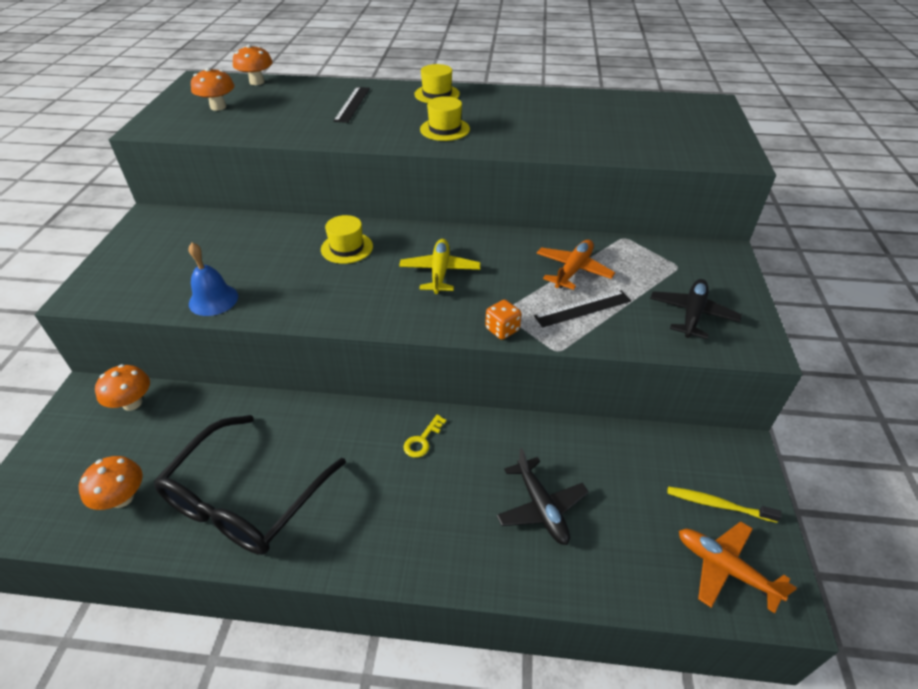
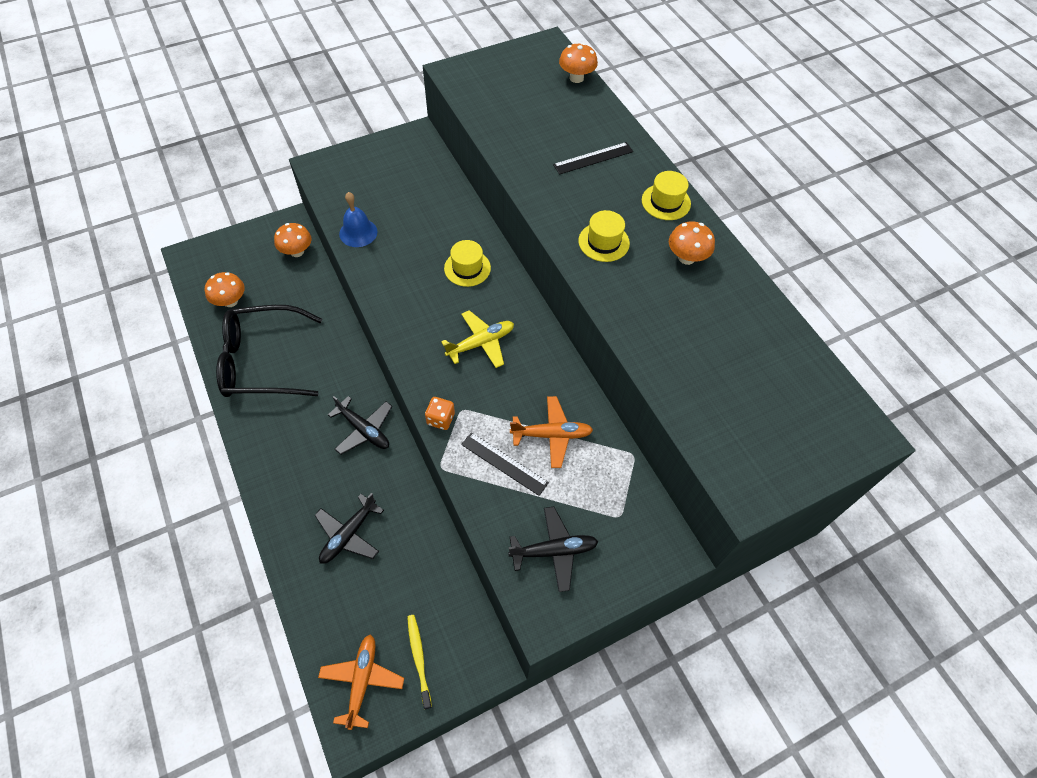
camera: 55 degrees right, 15 degrees up
(218, 107) = (515, 85): orange mushroom -> orange mushroom (686, 258)
(422, 440) = (364, 430): yellow key -> black plane

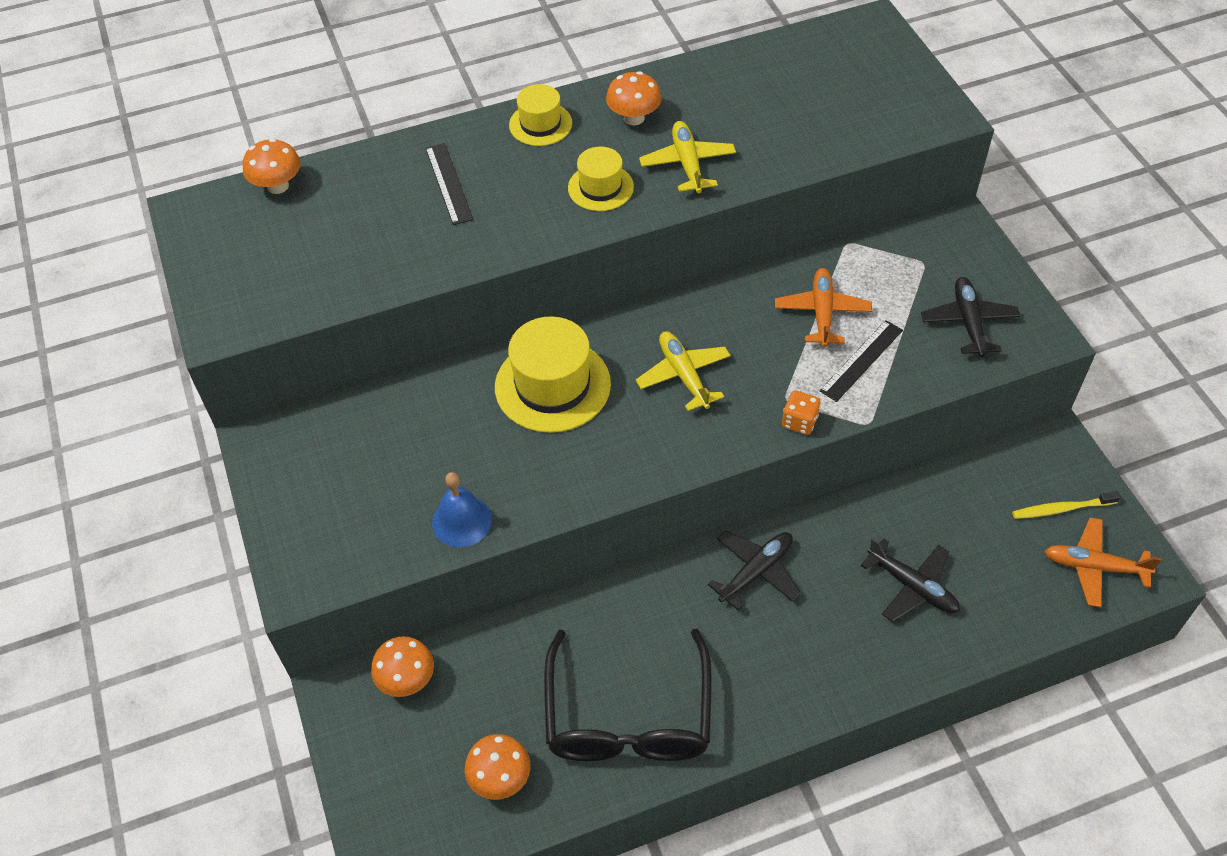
camera: 80 degrees left, 5 degrees down
(467, 268) = (552, 385): yellow hat -> yellow hat, size x1.73
(640, 295) = (687, 164): none -> yellow plane

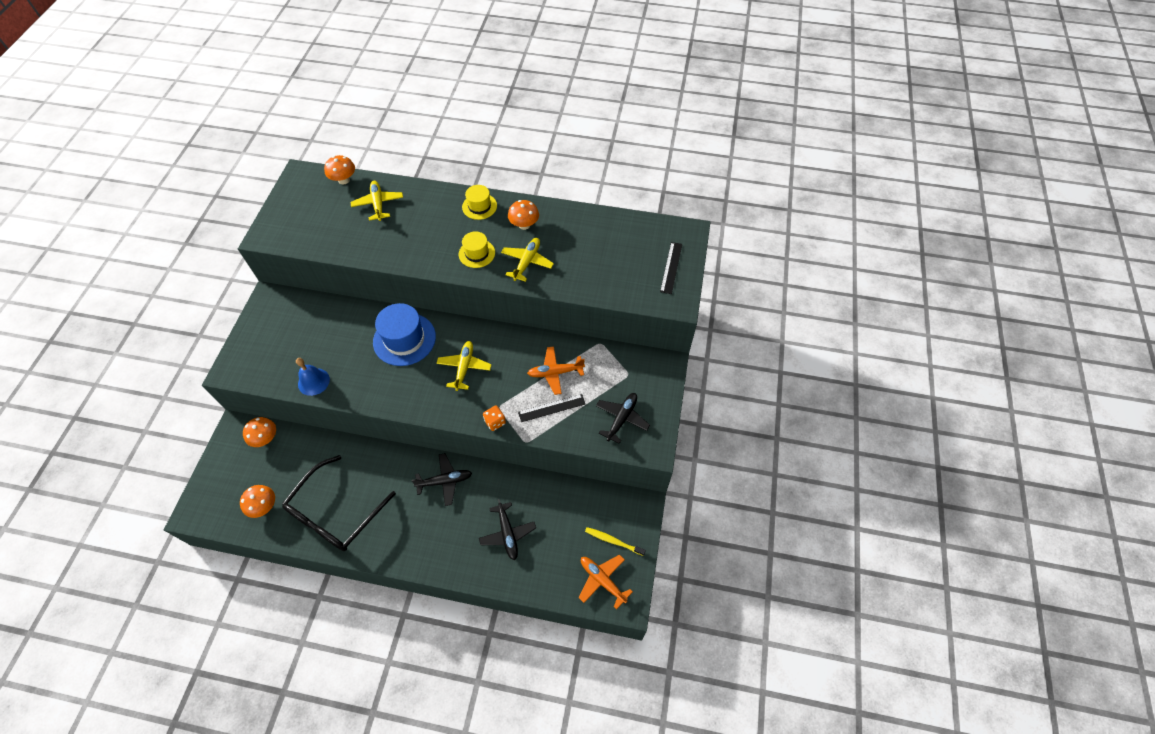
camera: 30 degrees right, 5 degrees up
(372, 193) = (378, 204): none -> yellow plane
(449, 183) = (413, 216): black ruler -> black ruler (671, 267)
(552, 385) = (404, 339): yellow hat -> blue hat
(822, 313) = (555, 372): orange plane -> orange plane turned 135 degrees counterclockwise

